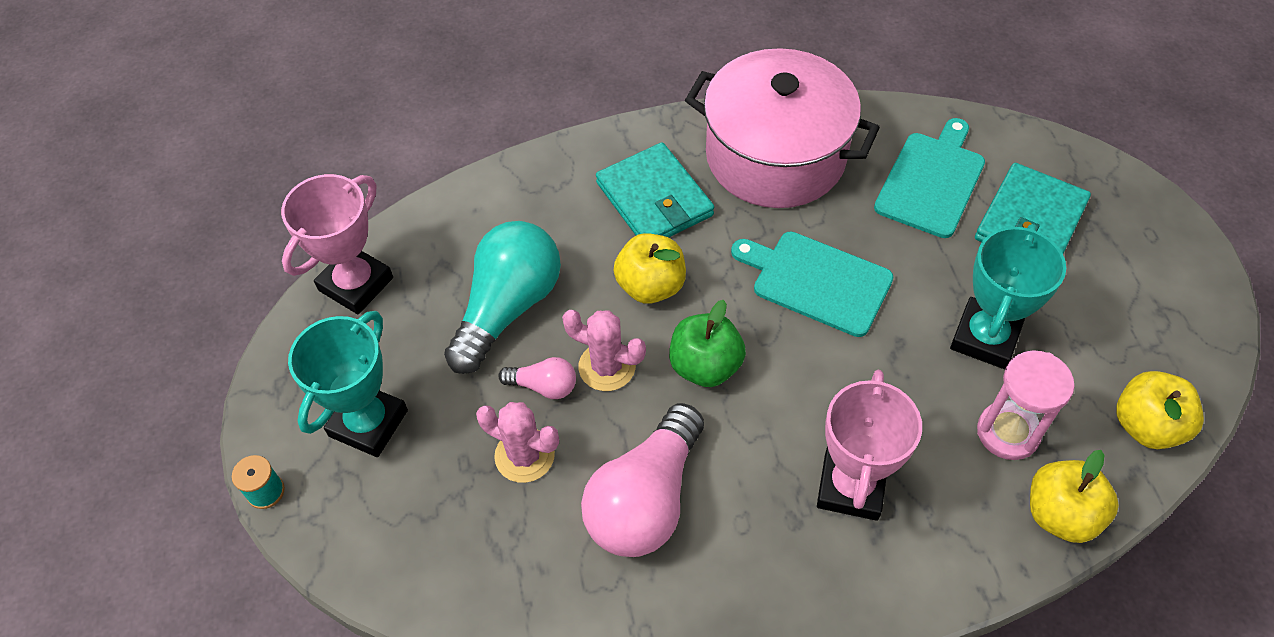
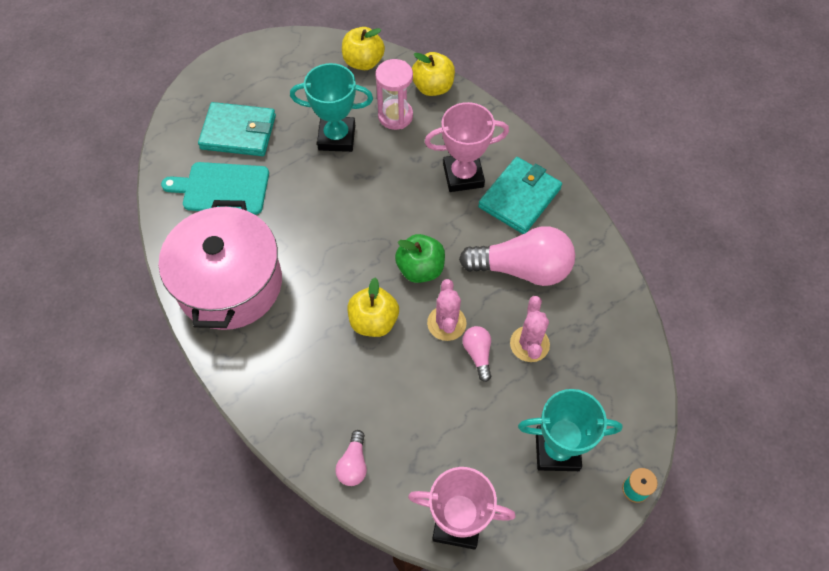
camera: 115 degrees left, 5 degrees up
(481, 210) = (353, 464): none -> pink light bulb
(508, 307) = (429, 404): turquoise light bulb -> none
(654, 199) = (297, 347): turquoise wallet -> turquoise wallet (519, 198)
(816, 281) = (331, 229): turquoise cutting board -> none

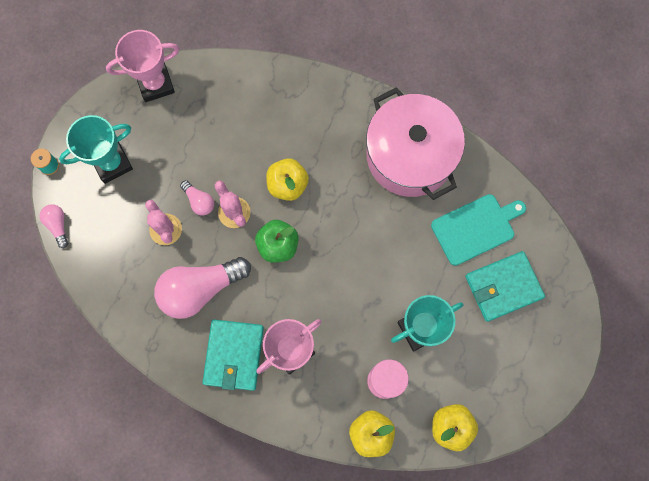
camera: 150 degrees right, 15 degrees up
(353, 464) = (241, 83): pink light bulb -> pink light bulb (58, 225)

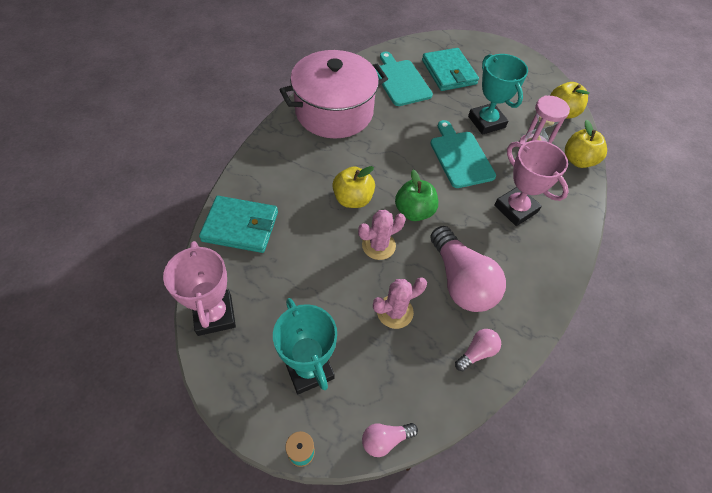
camera: 90 degrees left, 20 degrees down
(199, 201) = (364, 277): pink light bulb -> pink light bulb (477, 352)
(234, 355) = (526, 255): turquoise wallet -> turquoise wallet (240, 226)
(358, 295) = (460, 157): none -> turquoise cutting board

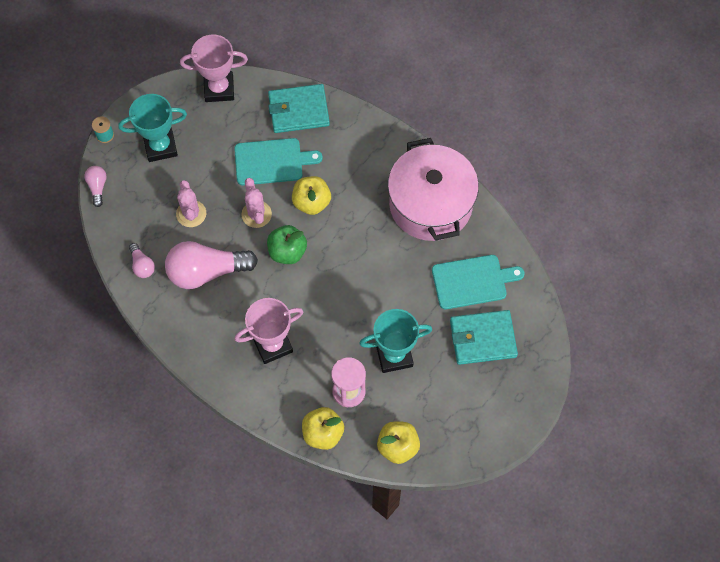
camera: 105 degrees right, 10 degrees up
(240, 226) = (298, 110): turquoise wallet -> turquoise wallet turned 60 degrees clockwise
(460, 157) = (347, 313): turquoise cutting board -> turquoise cutting board (272, 161)

